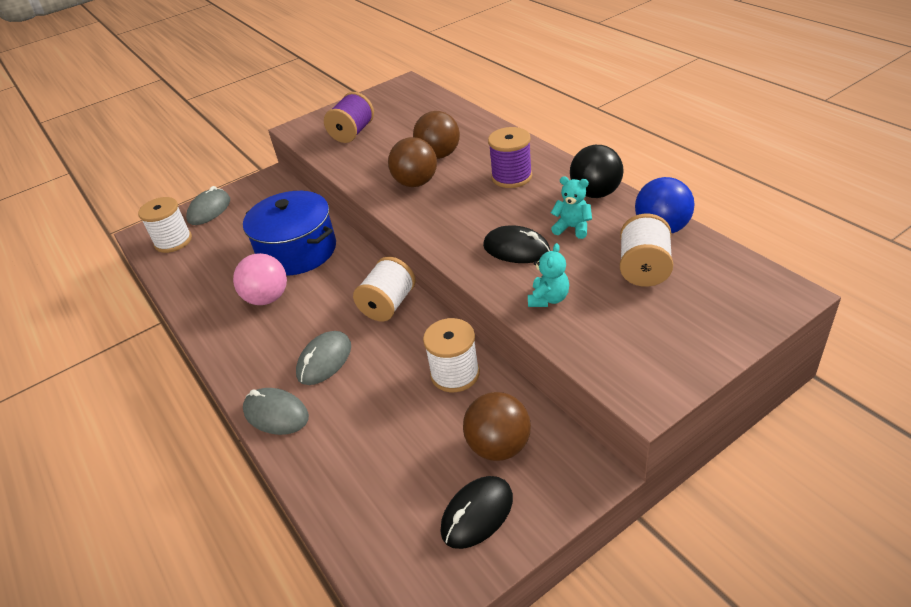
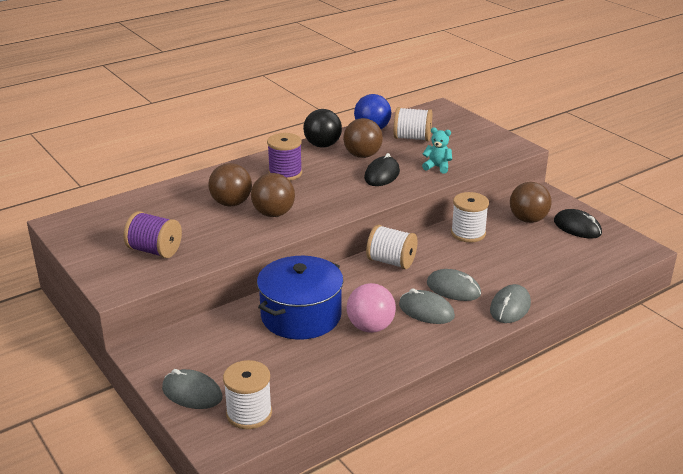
camera: 95 degrees left, 10 degrees down
(286, 338) = (426, 311): none -> grey mouse
(572, 228) = (362, 155): turquoise teddy bear -> brown ball

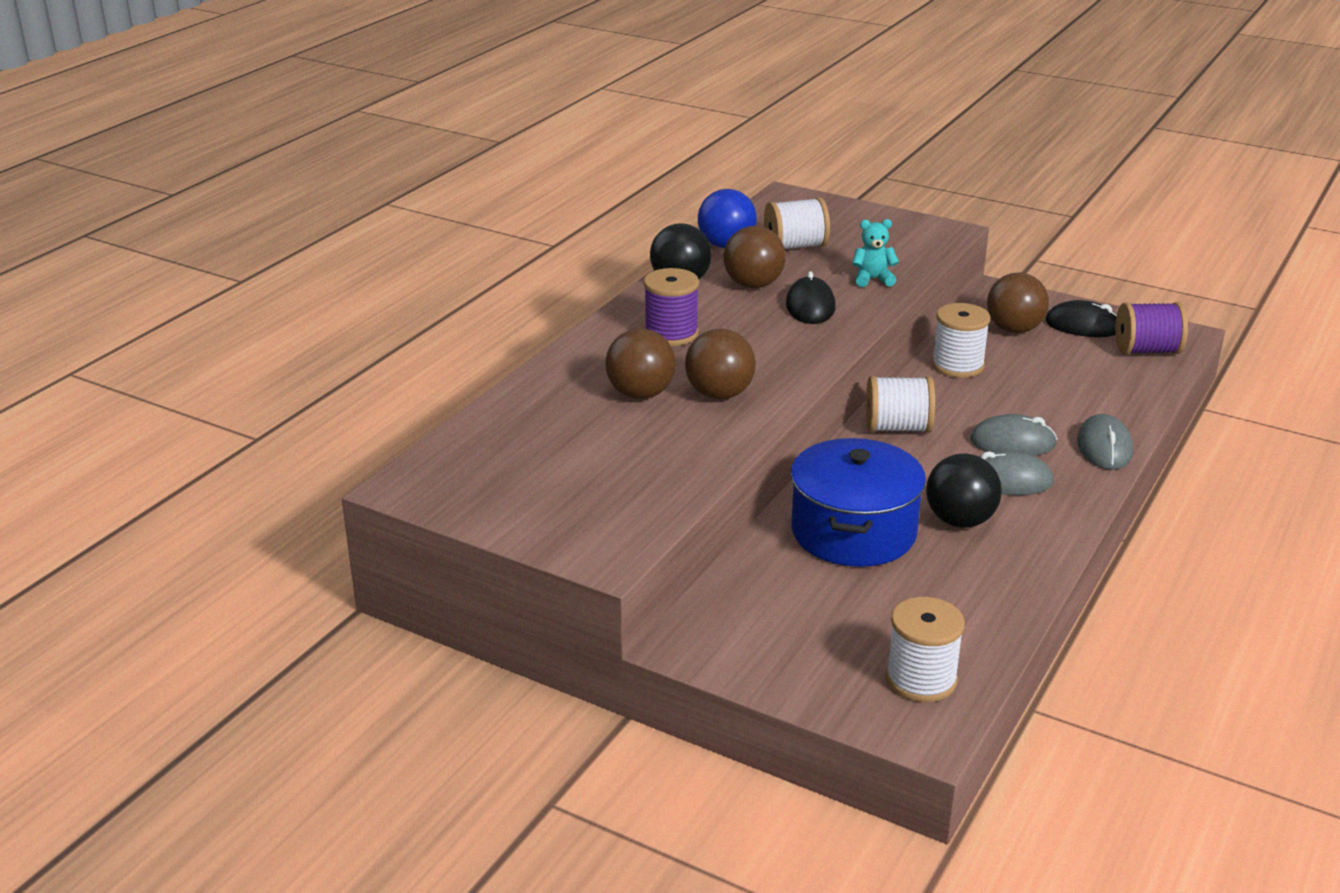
camera: 25 degrees left, 0 degrees up
(154, 251) = (604, 489): purple spool -> purple spool (1146, 351)
(192, 393) = (815, 678): grey mouse -> none
(370, 327) = (960, 521): pink ball -> black ball

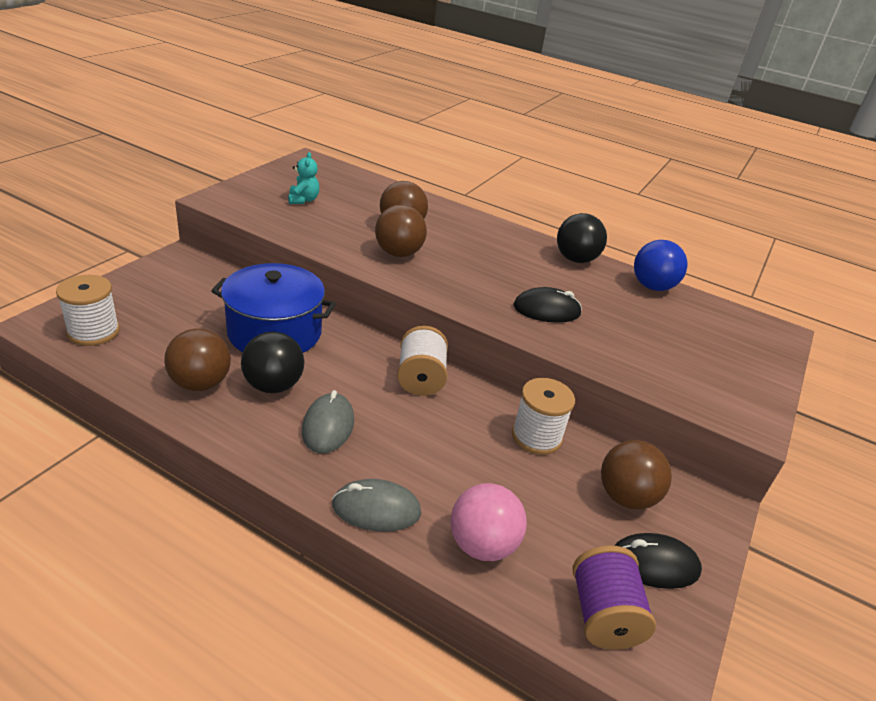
camera: 85 degrees right, 5 degrees up
(671, 333) = (489, 246): purple spool -> none
(753, 285) = (580, 289): brown ball -> brown ball (200, 383)
(795, 246) = (665, 320): white spool -> none
(872, 279) = (610, 351): turquoise teddy bear -> turquoise teddy bear (303, 200)
(1013, 442) = (391, 443): grey mouse -> none
(1083, 326) = (654, 564): black mouse -> black mouse turned 75 degrees clockwise
(1111, 397) = (482, 545): none -> pink ball

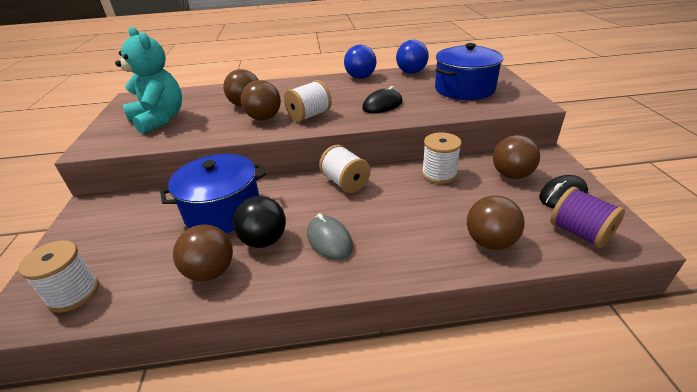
camera: 30 degrees left, 0 degrees up
(303, 200) = (159, 120): turquoise teddy bear -> turquoise teddy bear, size x2.22
(376, 509) = (417, 264): grey mouse -> none
(447, 276) = (309, 115): none -> white spool
(482, 545) = (490, 242): pink ball -> brown ball
(575, 259) = (360, 77): black ball -> blue ball
(687, 348) = (464, 89): none -> blue pot

